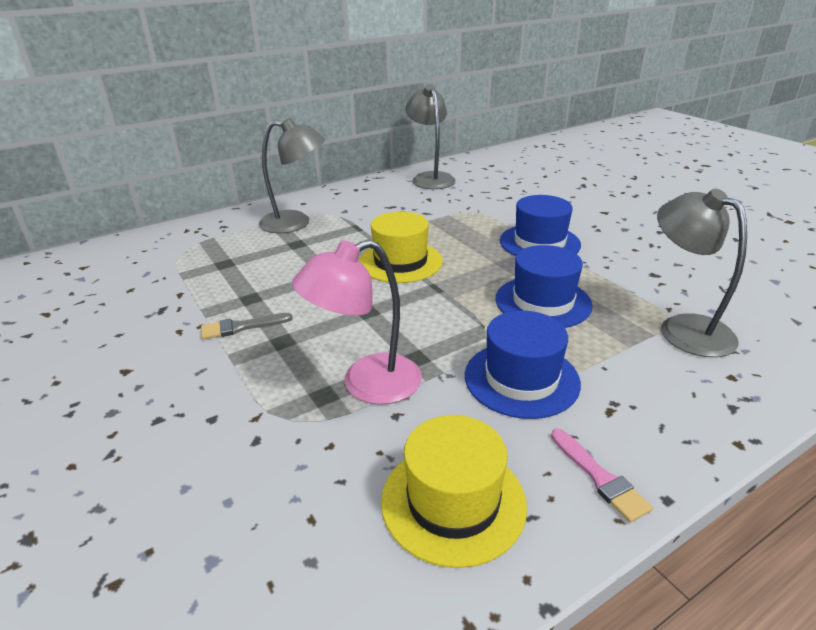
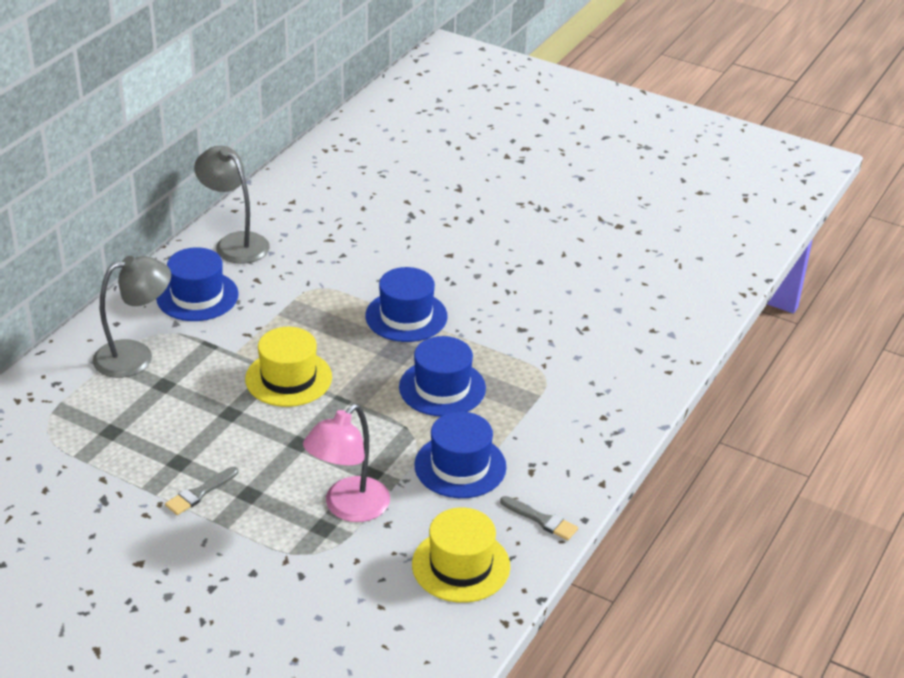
camera: 30 degrees left, 5 degrees up
(376, 199) = (197, 296): none -> blue hat
(600, 477) = (541, 520): pink brush -> grey brush
(683, 328) = (560, 382): grey lamp -> none

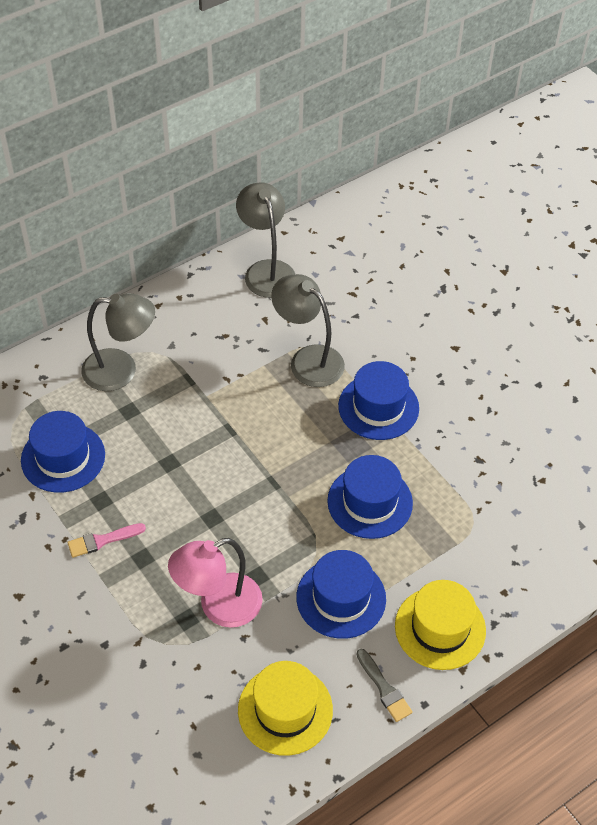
camera: 25 degrees right, 15 degrees up
(197, 296) = (204, 321): blue hat -> blue hat (63, 457)
(200, 493) = (102, 540): grey brush -> pink brush
(288, 378) = (238, 441): yellow hat -> yellow hat (440, 628)
(317, 299) = (308, 359): none -> grey lamp

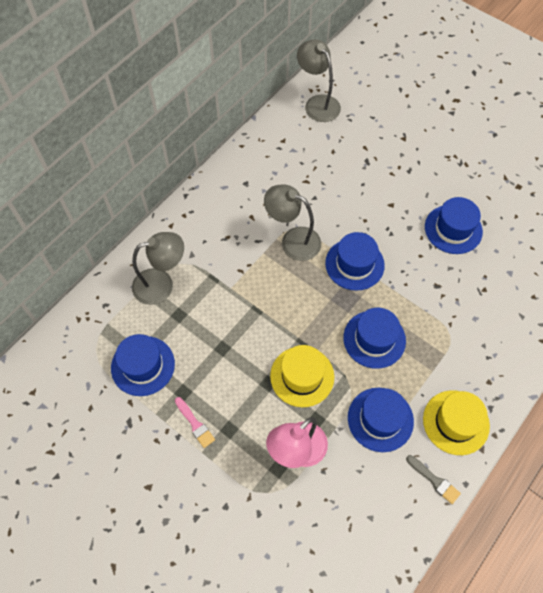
camera: 15 degrees left, 10 degrees up
(102, 540) = (195, 424): pink brush -> pink brush turned 90 degrees counterclockwise
(266, 270) = (239, 178): grey lamp -> grey lamp (317, 103)
(285, 710) = (372, 518): yellow hat -> yellow hat (302, 376)
(528, 397) = (453, 229): none -> blue hat

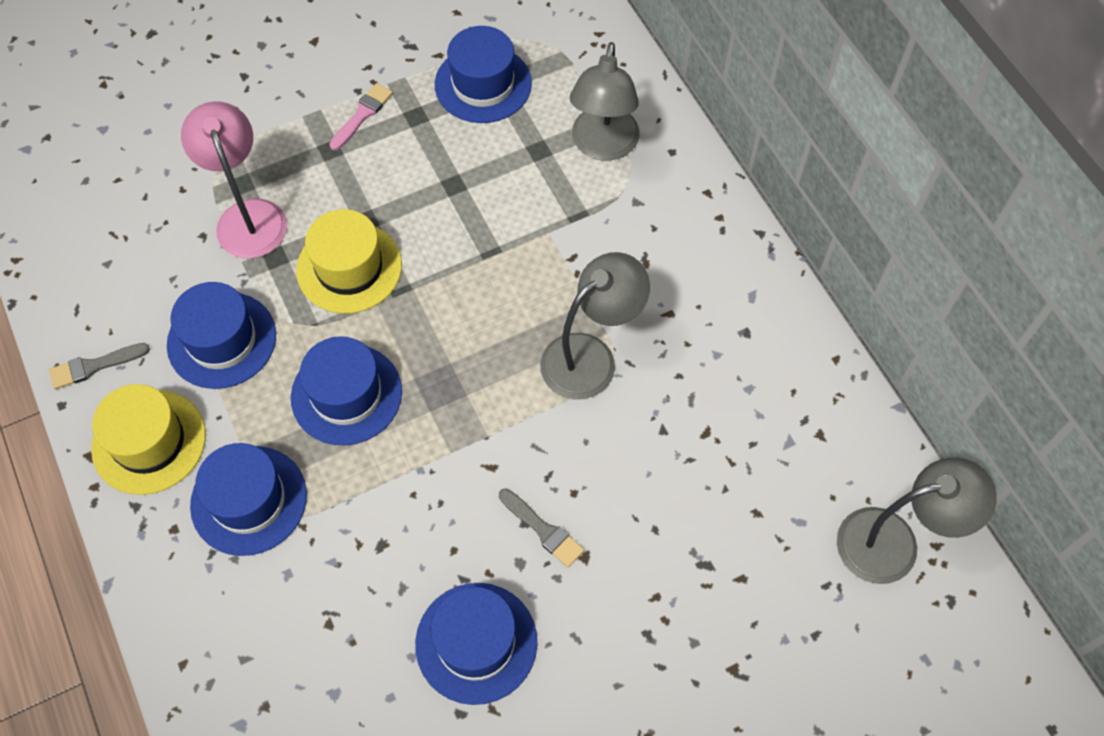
camera: 115 degrees right, 0 degrees up
(195, 424) = (362, 115): pink brush -> pink brush turned 135 degrees clockwise
(354, 264) = (494, 431): blue hat -> blue hat (249, 500)
(389, 225) = (543, 530): none -> grey brush

